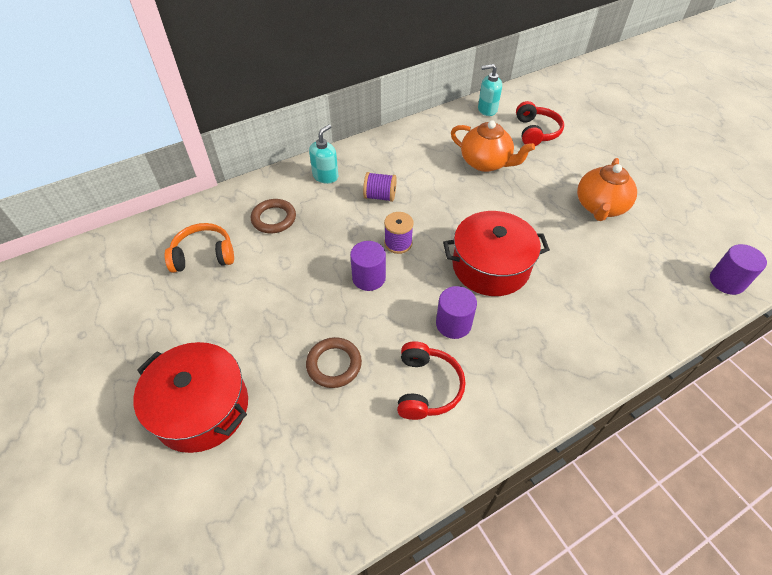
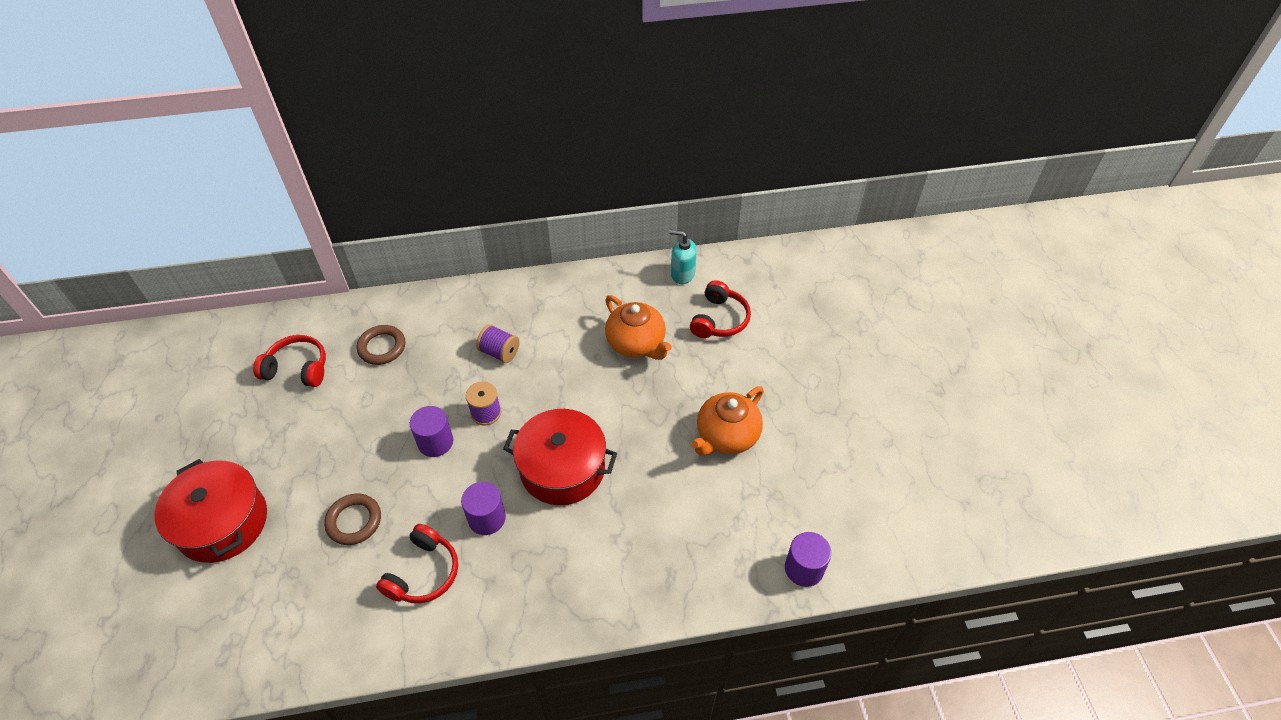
camera: 20 degrees right, 0 degrees up
(203, 255) = (297, 368): orange headphones -> red headphones
(325, 176) = (459, 311): turquoise soap dispenser -> none

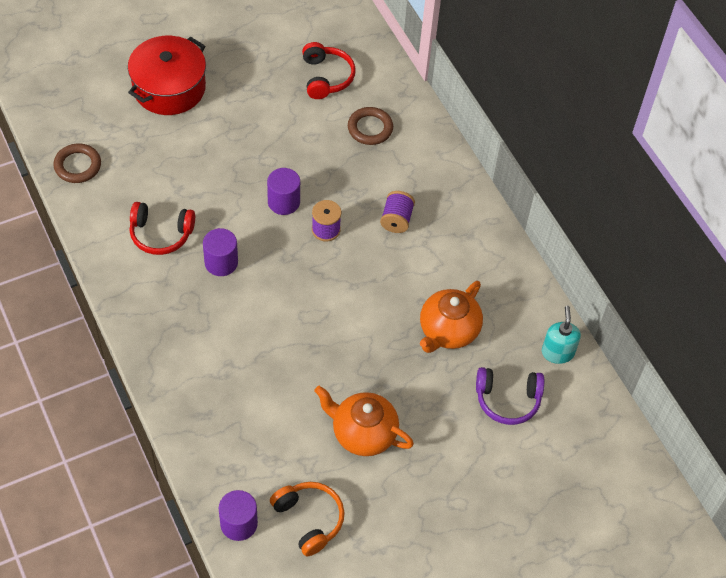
camera: 70 degrees right, 5 degrees up
(354, 521) = (193, 171): brown ring -> brown ring (77, 166)
(562, 468) = (286, 305): red pot -> none
(719, 319) = (507, 400): red headphones -> purple headphones
(810, 503) = (309, 519): none -> orange headphones

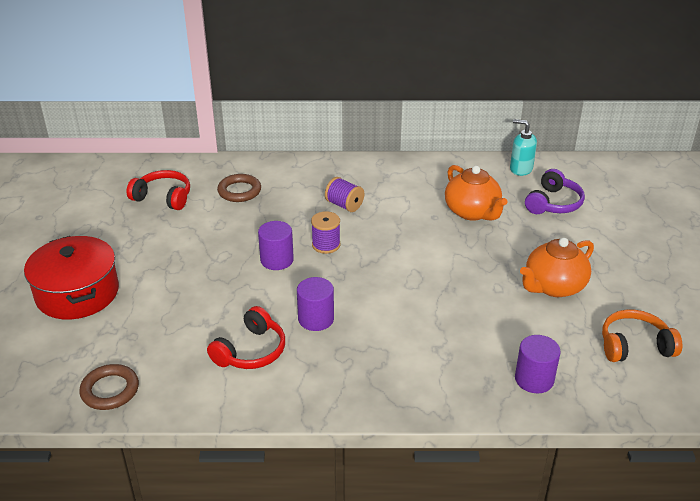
camera: 60 degrees left, 20 degrees down
(239, 523) = (625, 395): purple cylinder -> purple cylinder (534, 379)

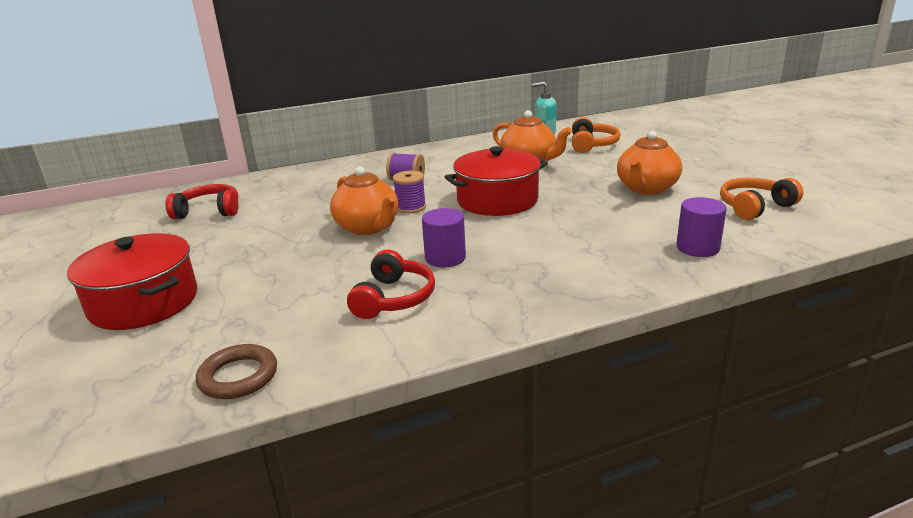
camera: 20 degrees left, 10 degrees down
(239, 191) = (291, 192): brown ring -> none
(277, 260) = (368, 227): purple cylinder -> orange teapot
(405, 259) = (497, 200): none -> red pot
(553, 203) = (592, 145): purple headphones -> orange headphones

